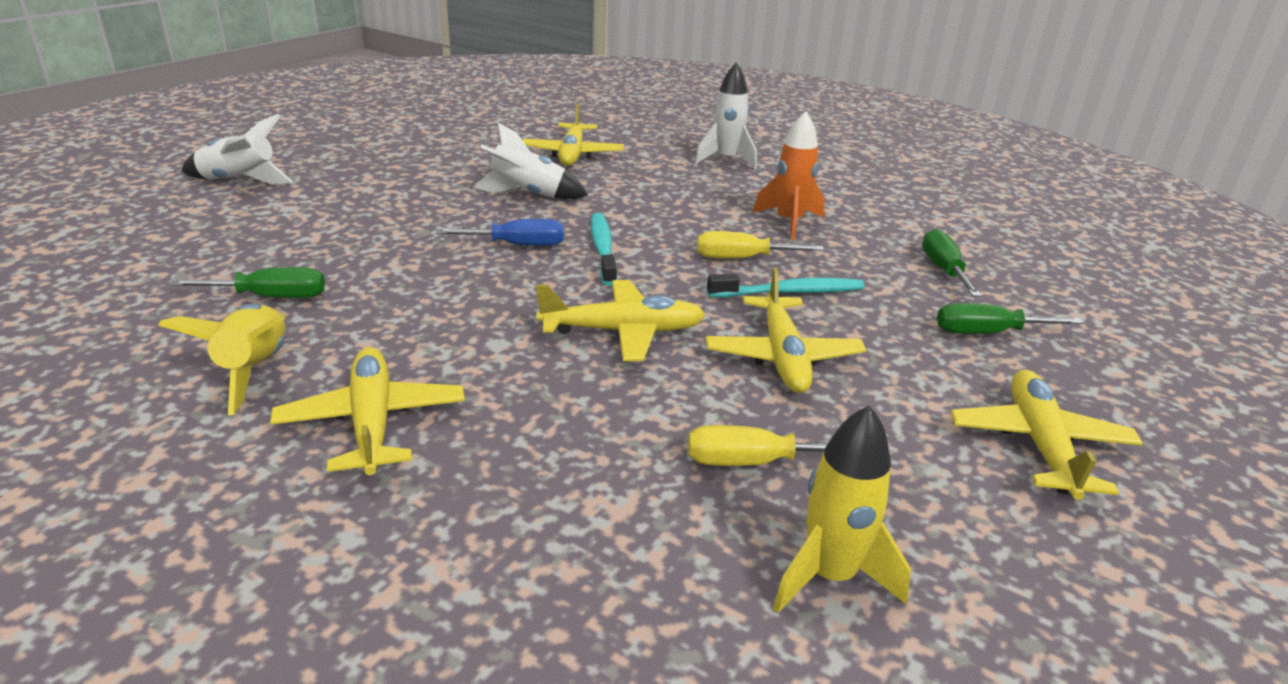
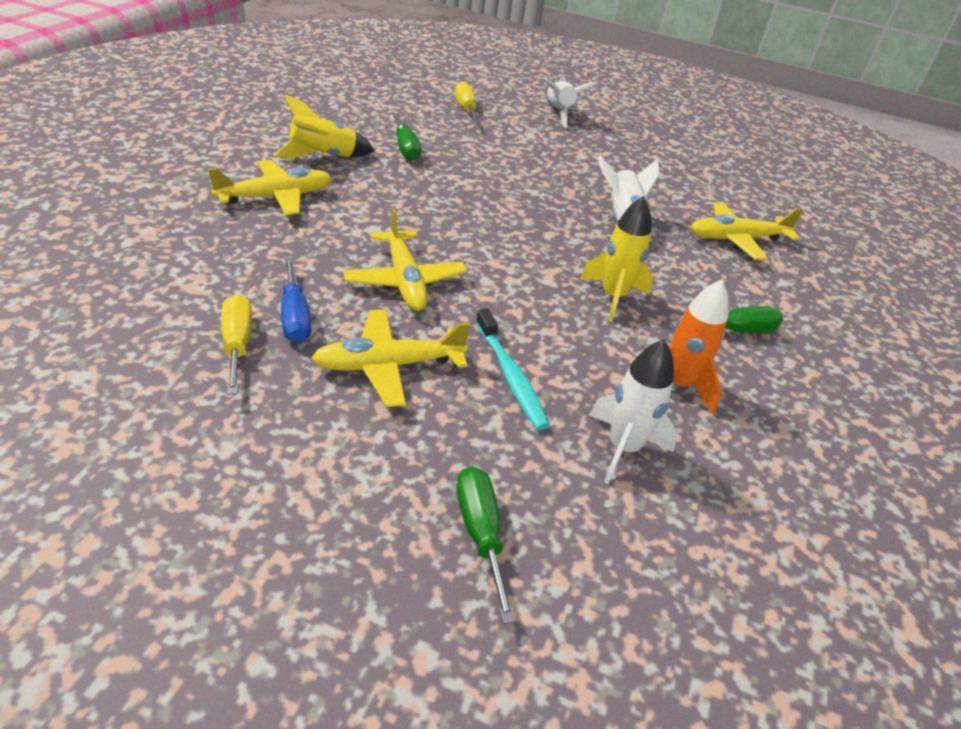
camera: 75 degrees right, 10 degrees up
(518, 245) = (524, 225): blue screwdriver -> blue screwdriver (295, 317)
(602, 249) = (541, 265): turquoise toothbrush -> none
(726, 160) = (821, 341): white rocket -> white rocket (623, 448)
(742, 258) = (567, 346): yellow screwdriver -> yellow screwdriver (466, 108)
(829, 576) = (113, 374): yellow rocket -> yellow rocket (613, 297)
(943, 270) = (629, 516): green screwdriver -> green screwdriver (735, 331)
(1039, 444) = (266, 534): yellow plane -> none

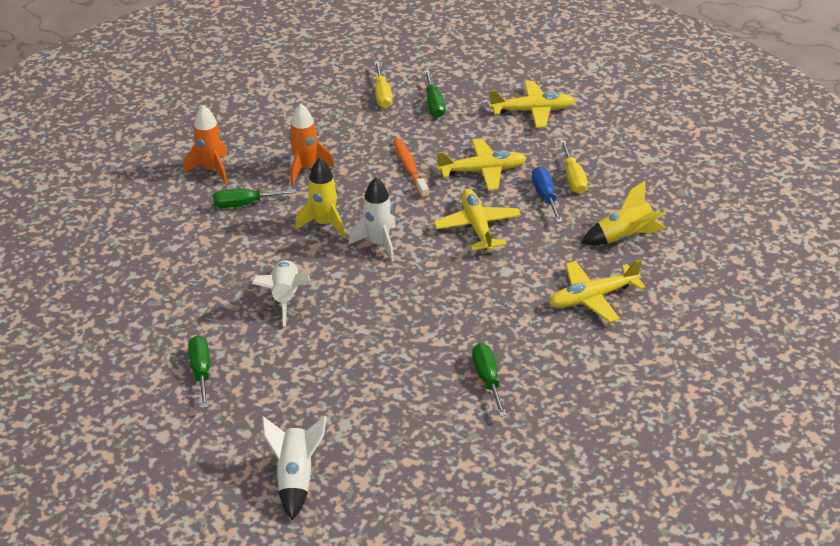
camera: 170 degrees left, 0 degrees up
(323, 156) = (567, 355): yellow rocket -> yellow rocket (625, 237)
(466, 108) = (418, 469): yellow screwdriver -> yellow screwdriver (382, 95)
(510, 376) = (410, 168): turquoise toothbrush -> orange toothbrush
(623, 448) = (354, 136): white rocket -> white rocket (378, 243)
(671, 174) = (201, 371): none -> green screwdriver
(736, 239) = (185, 287): yellow plane -> yellow plane (533, 111)
(820, 389) = (212, 170): none -> orange rocket

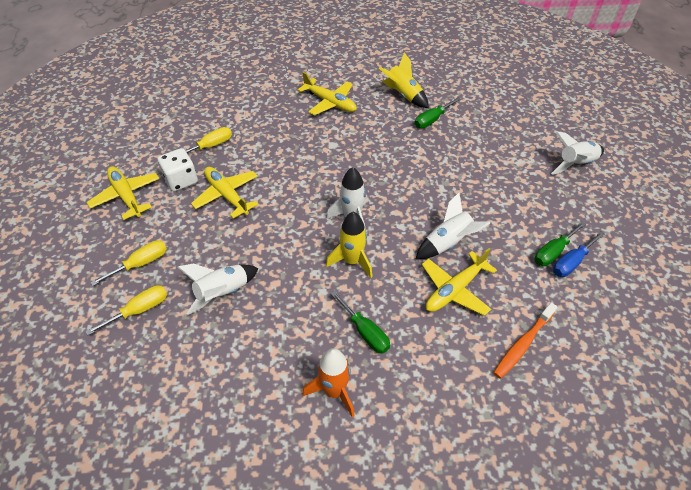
camera: 120 degrees left, 10 degrees up
(306, 168) = (287, 312): orange rocket -> none
(360, 140) = (223, 293): none -> white rocket
(410, 168) = (247, 240): orange toothbrush -> orange toothbrush (523, 344)
(434, 104) = (141, 264): green screwdriver -> yellow screwdriver
(477, 226) = (296, 174): yellow plane -> yellow plane (454, 290)
(530, 147) = (181, 180): none -> white dice
(545, 196) = (240, 153): blue screwdriver -> blue screwdriver (571, 262)
(625, 237) = (262, 106): yellow rocket -> yellow rocket (403, 95)

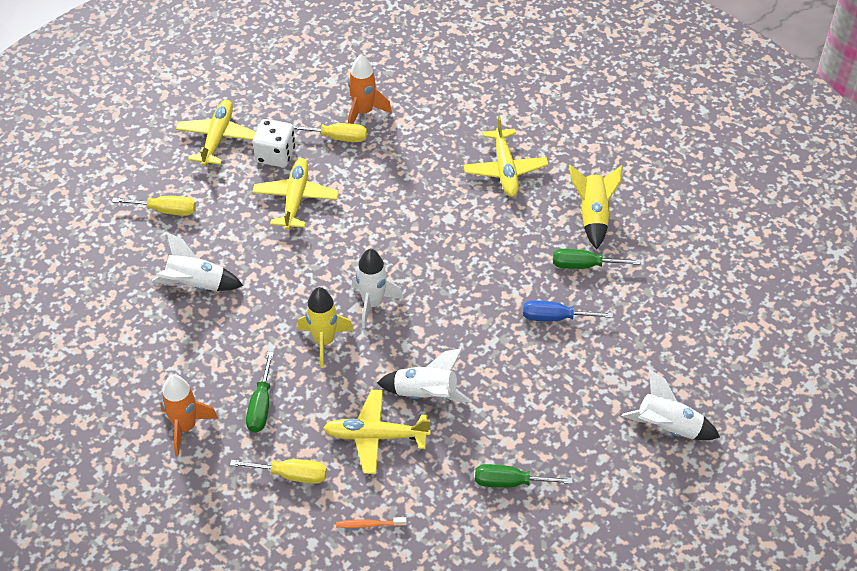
camera: 45 degrees right, 0 degrees up
(139, 310) = (126, 249): yellow screwdriver -> yellow screwdriver (291, 475)
(210, 123) = (363, 112): none -> orange rocket
(523, 344) = (369, 524): orange toothbrush -> orange toothbrush, size x0.59
(571, 262) = (513, 505): blue screwdriver -> blue screwdriver (555, 317)

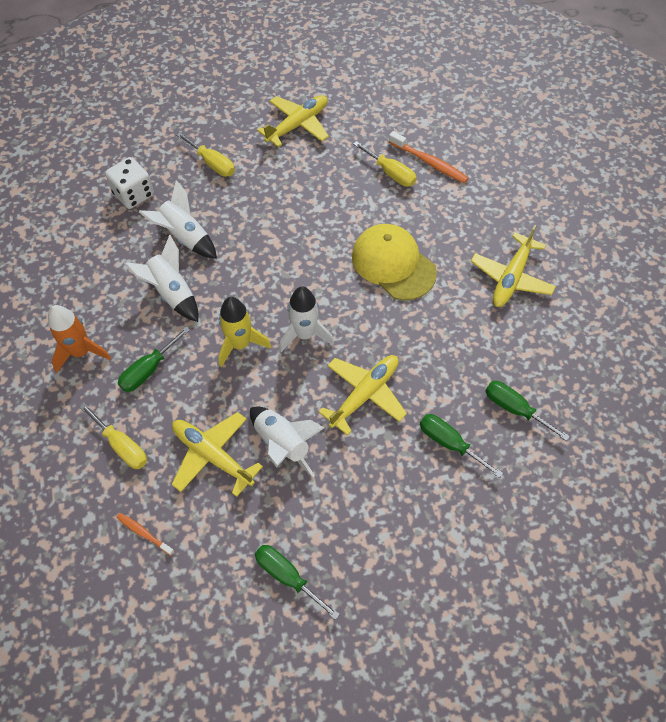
camera: 35 degrees right, 10 degrees up
(275, 155) = (330, 162): white dice -> white dice (133, 194)
(295, 199) = (316, 207): yellow plane -> yellow plane (365, 394)
(363, 112) = (429, 162): orange rocket -> orange toothbrush
(401, 209) = (393, 264): none -> yellow cap
(555, 317) = (449, 443): blue screwdriver -> green screwdriver
(593, 216) = (559, 366): yellow rocket -> none
(668, 427) = (472, 622): white rocket -> white rocket (172, 293)

